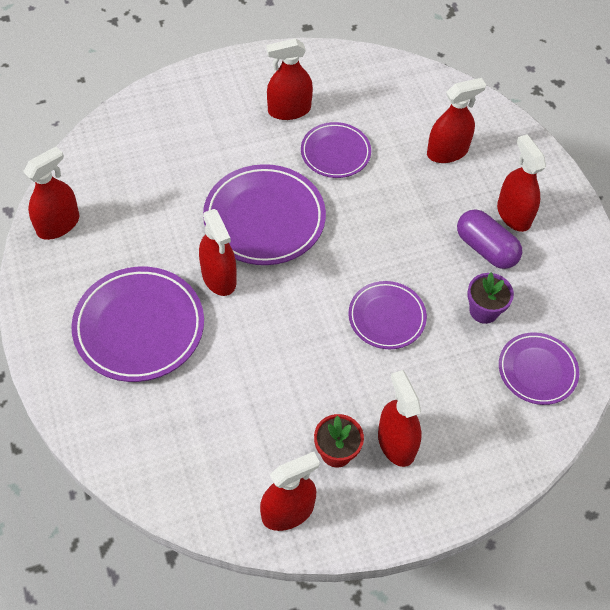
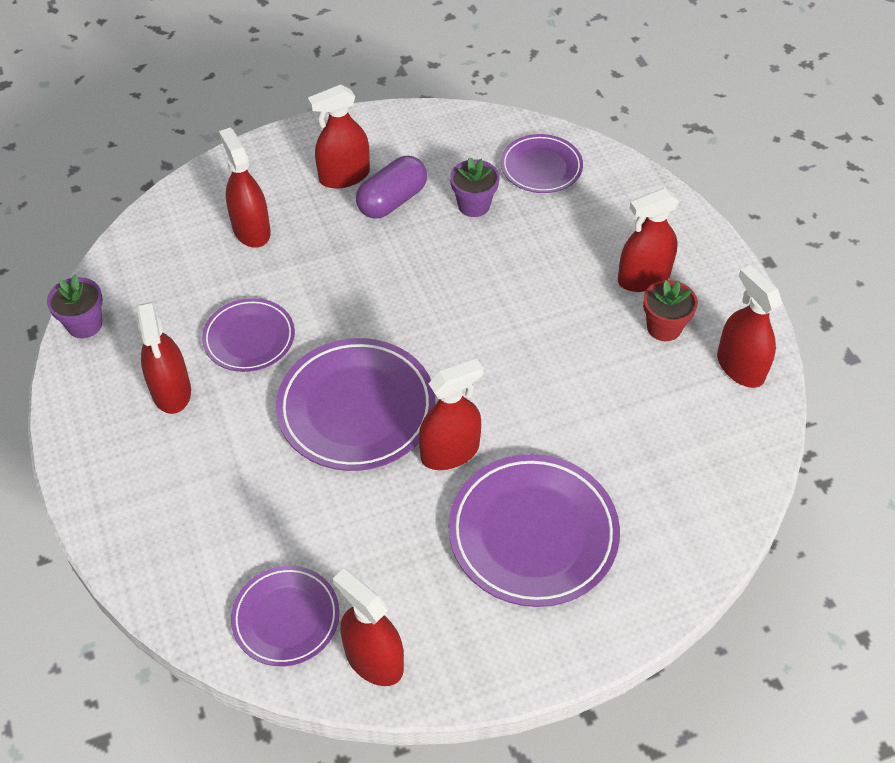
camera: 90 degrees left, 5 degrees down
(352, 59) = (84, 324): none -> purple flower pot
(386, 317) = (491, 286): purple plate -> purple plate (286, 618)

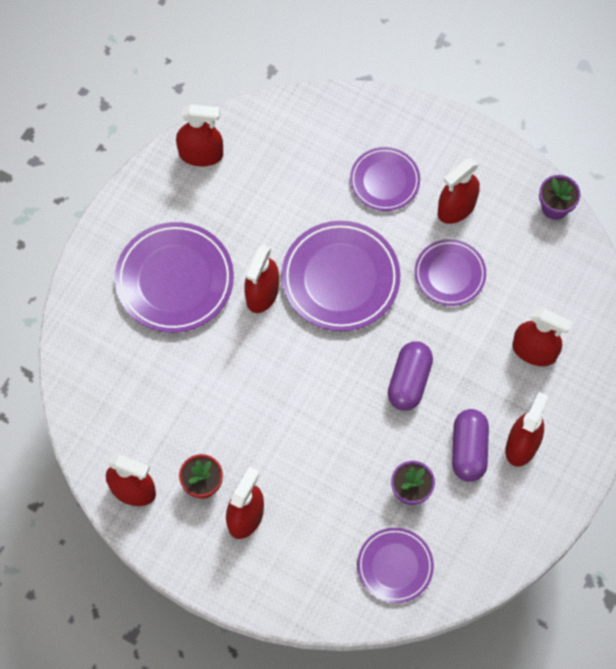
camera: 140 degrees right, 15 degrees up
(171, 391) = (456, 208): red spray bottle -> red spray bottle turned 75 degrees counterclockwise
(286, 618) = (263, 140): purple plate -> purple plate (384, 181)
(386, 281) = (409, 381): none -> purple capsule

